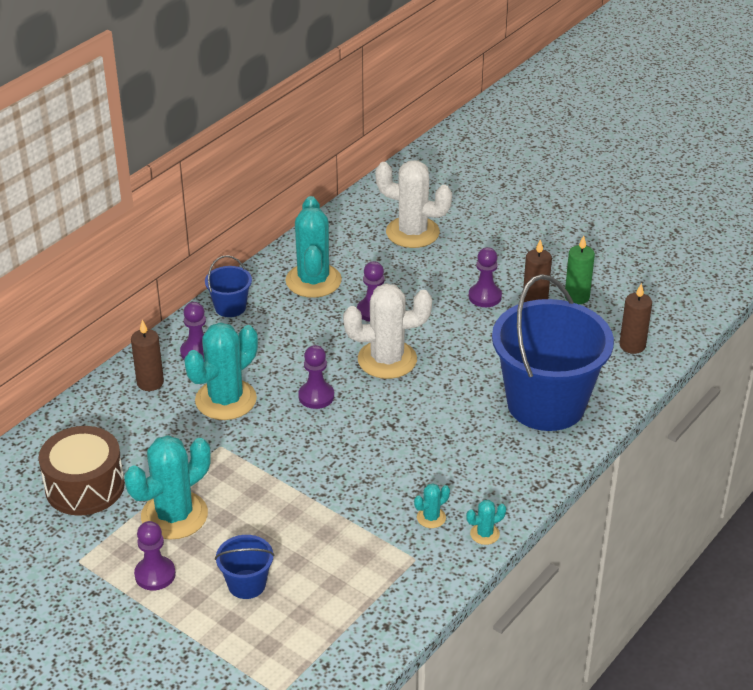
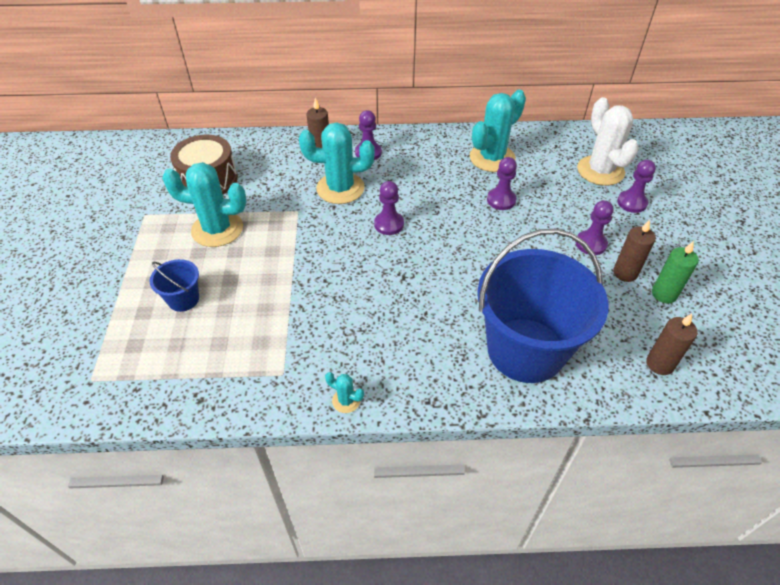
camera: 50 degrees right, 10 degrees up
(155, 574) = (158, 252): purple pawn -> purple pawn (632, 202)
(230, 307) = (423, 141): blue bucket -> none
(387, 360) = (463, 235): white cactus -> none
(431, 517) = (333, 357): turquoise cactus -> none

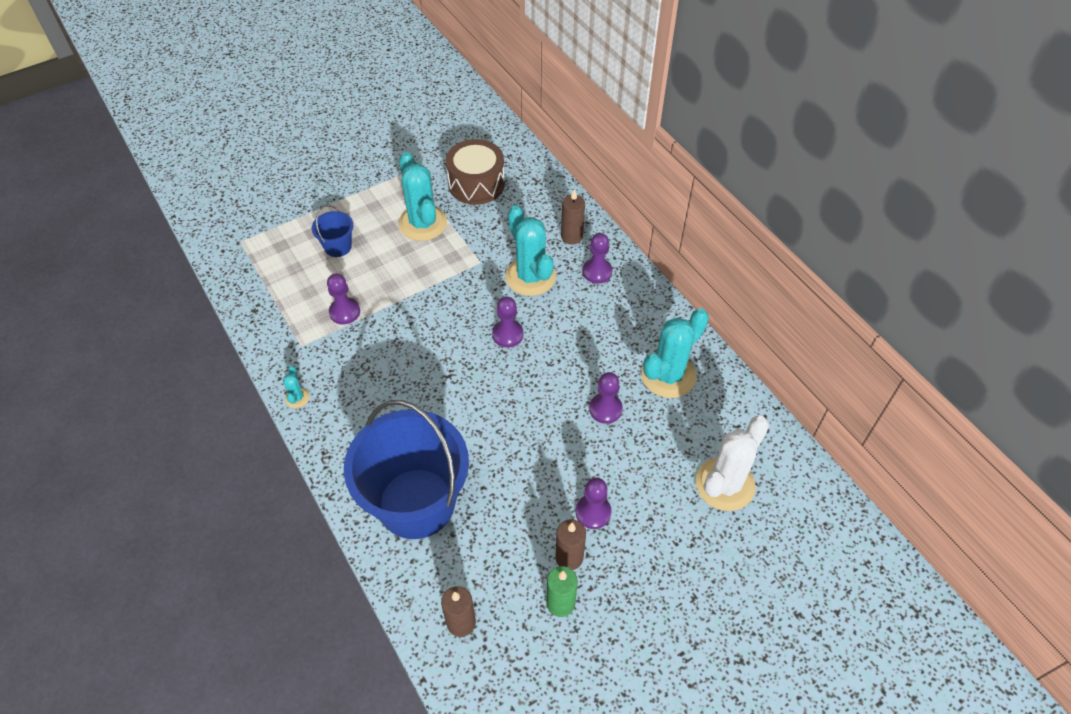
camera: 60 degrees right, 5 degrees up
(492, 158) = (668, 375): turquoise cactus -> turquoise cactus turned 60 degrees counterclockwise
(632, 202) = (690, 532): purple pawn -> purple pawn (344, 312)

